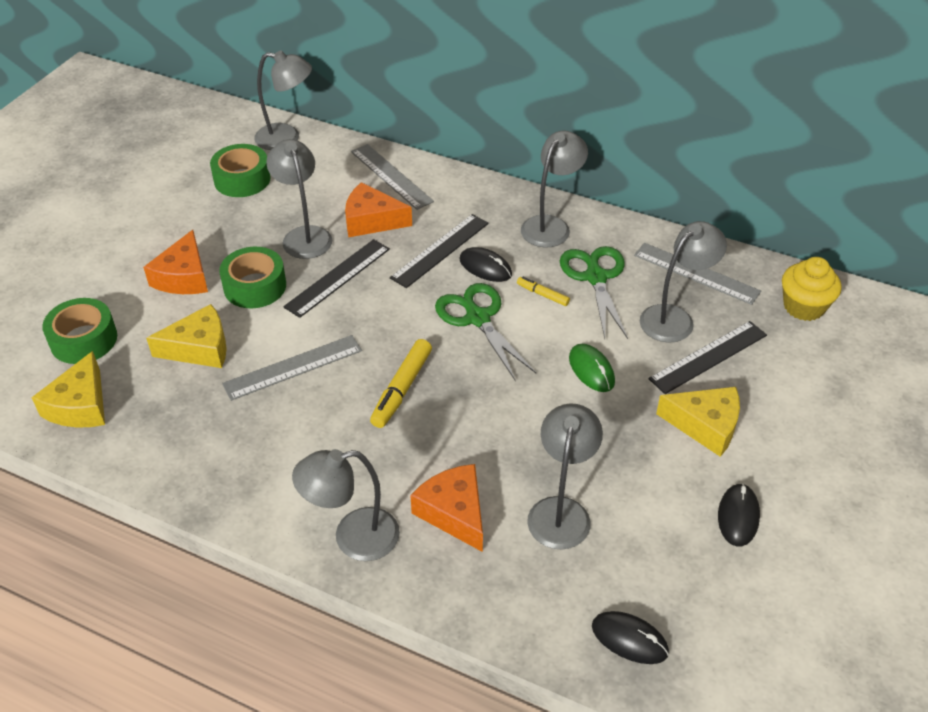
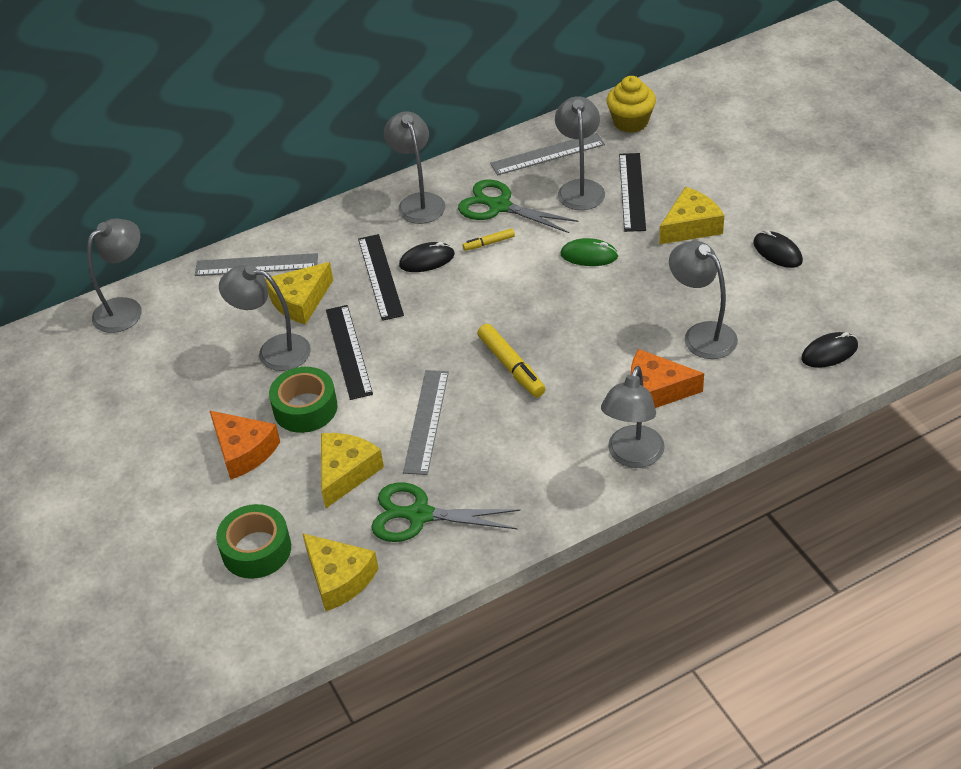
camera: 50 degrees left, 0 degrees up
(242, 179) = (151, 362): green tape -> none
(371, 220) = (300, 301): orange cheese -> yellow cheese
(477, 318) = (477, 290): green scissors -> green scissors (418, 515)

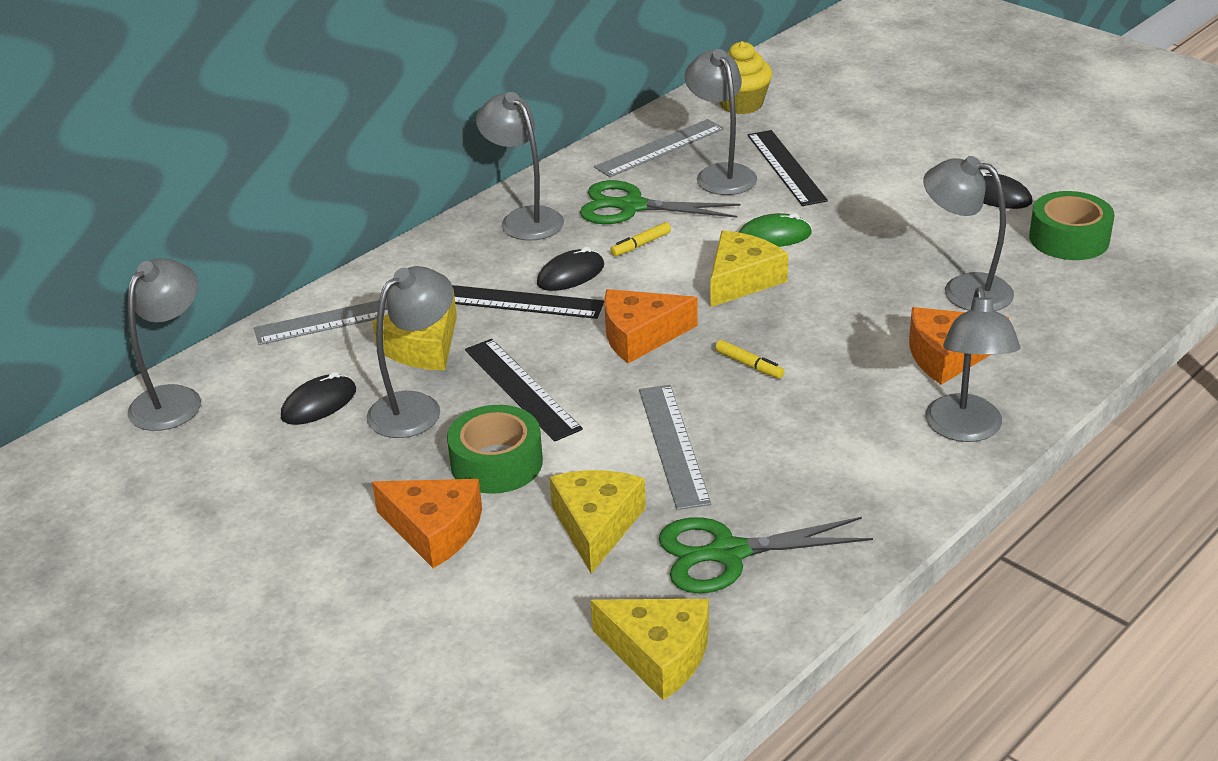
camera: 20 degrees left, 10 degrees down
(256, 549) = (518, 646): green tape -> green tape (1069, 239)
(273, 351) = (416, 407): grey lamp -> grey lamp turned 135 degrees clockwise
(380, 276) = (518, 302): black ruler -> black ruler turned 45 degrees counterclockwise
(449, 324) = (640, 336): none -> orange cheese
(511, 366) = (749, 365): yellow marker -> yellow marker, size x0.56
(691, 226) = (878, 188): yellow cheese -> yellow cheese (742, 280)
(829, 352) = (1125, 280): black mouse -> black mouse (319, 404)

